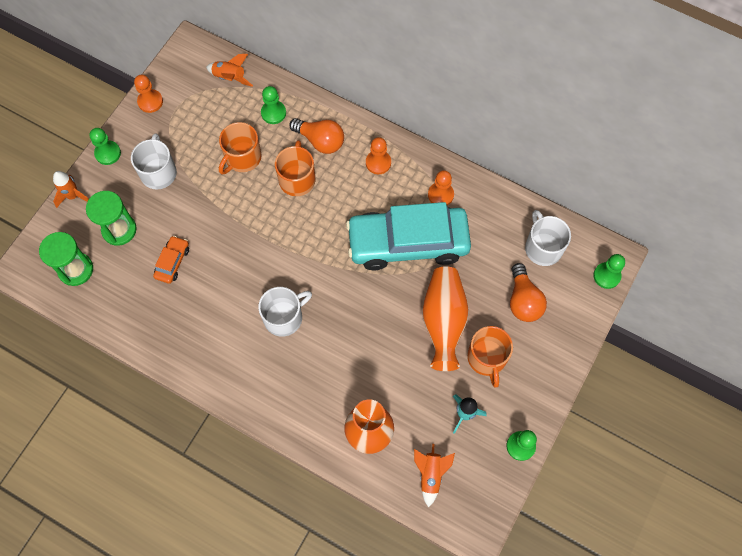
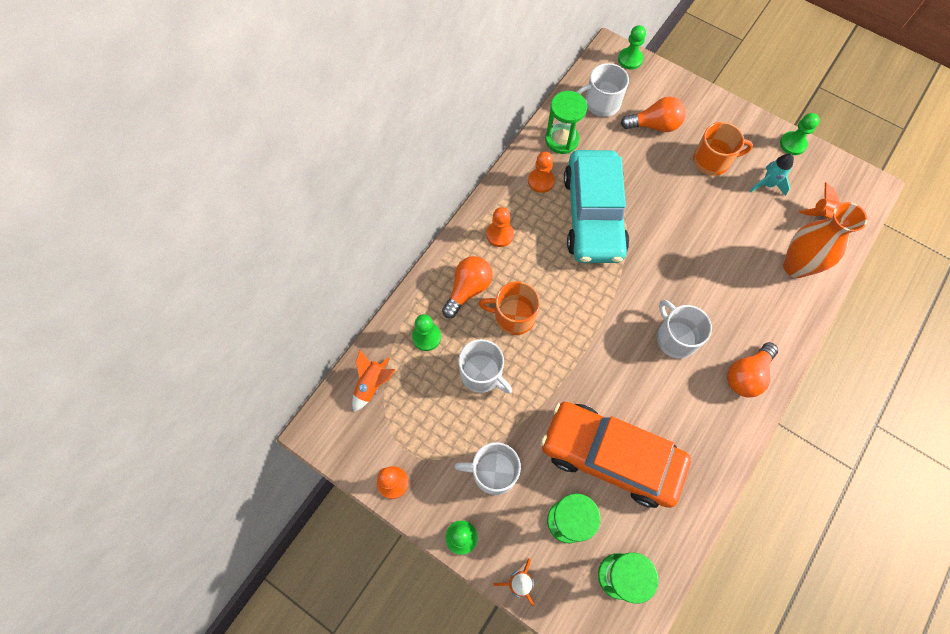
camera: 85 degrees left, 0 degrees up
(172, 262) = (611, 456): orange car -> orange car, size x2.50
(242, 158) = (482, 374): orange mug -> white mug
(250, 381) = (746, 375): none -> orange light bulb
(443, 322) = (677, 192): orange vase -> none
(491, 211) = (561, 140): none -> green hourglass

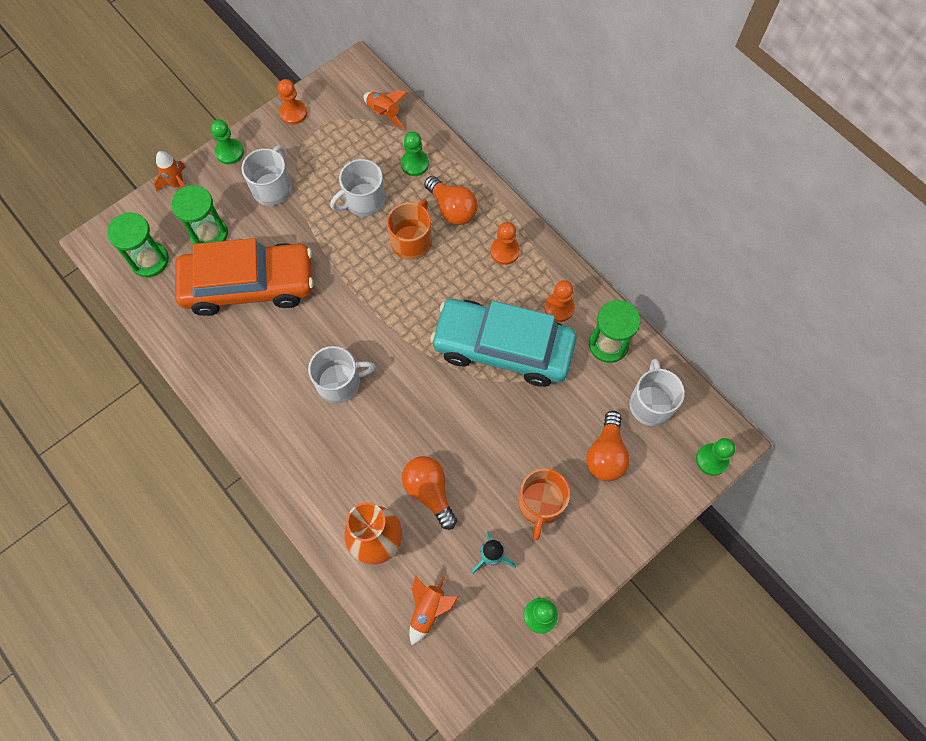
camera: 105 degrees right, 0 degrees up
(611, 456) = (249, 285): orange car -> orange car turned 45 degrees clockwise
(746, 375) = (277, 437): orange light bulb -> orange light bulb (429, 491)

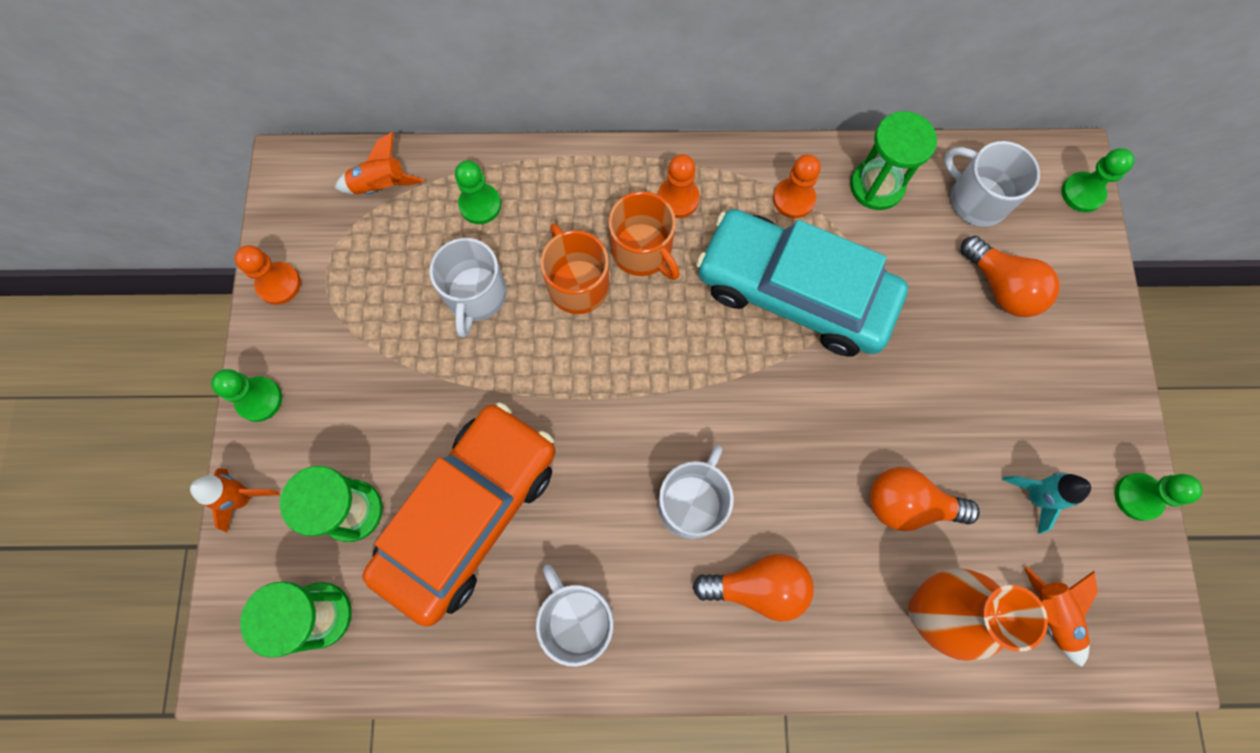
camera: 50 degrees left, 5 degrees up
(272, 188) = (360, 386): white mug -> white mug (578, 619)
(452, 209) = (575, 210): orange light bulb -> orange light bulb (758, 587)
(503, 348) = (794, 292): turquoise car -> turquoise car turned 60 degrees clockwise
(540, 504) = (1010, 397): orange mug -> orange mug (642, 251)

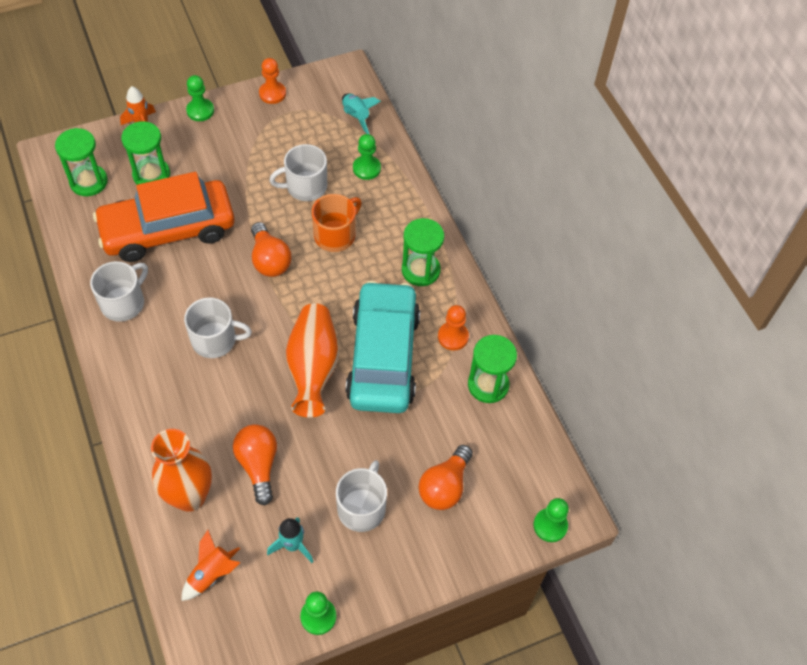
camera: 65 degrees right, 15 degrees down
(381, 186) = (356, 117): orange rocket -> turquoise rocket
(469, 514) = (168, 229): orange car -> orange car turned 150 degrees clockwise
(642, 251) = (374, 262): orange mug -> none
(678, 199) = (420, 270): orange pawn -> green hourglass
(758, 587) = (173, 392): orange light bulb -> orange light bulb (269, 260)
(782, 385) = (313, 368): none -> orange vase
(976, 199) = (509, 453): white mug -> white mug (362, 508)

